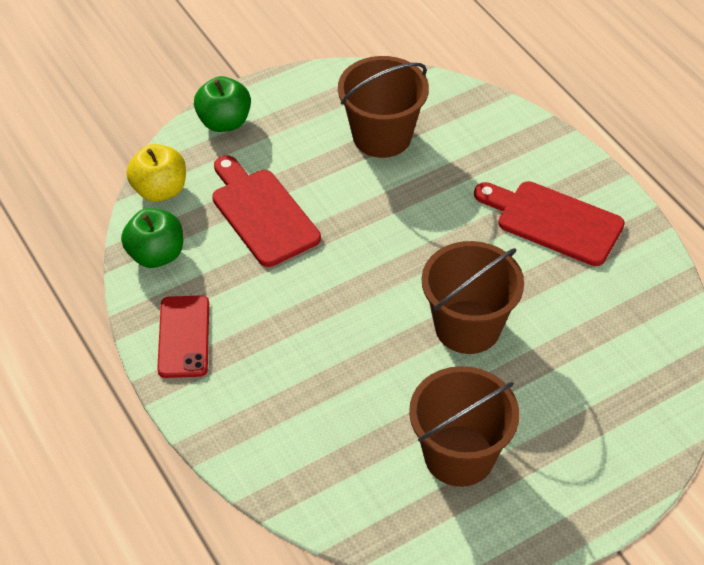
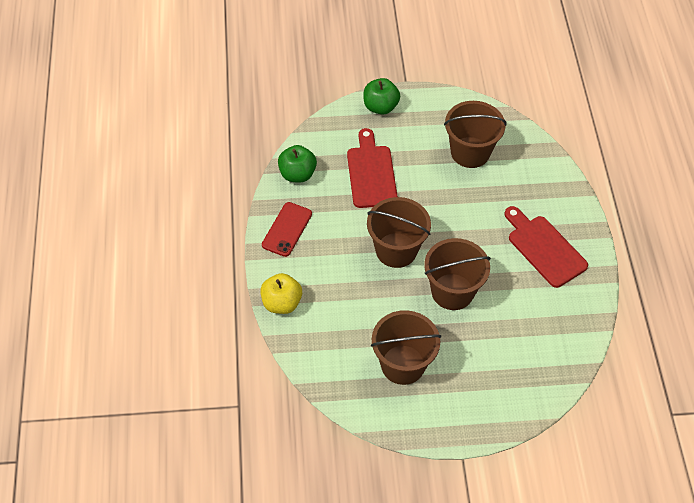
camera: 25 degrees right, 5 degrees up
(160, 190) = (320, 135): yellow apple -> yellow apple (281, 303)
(357, 303) = (396, 250): none -> brown bucket

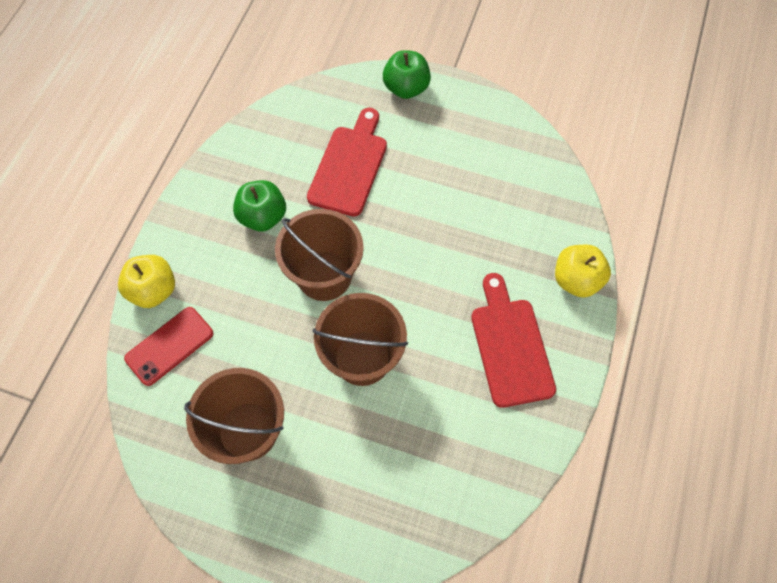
camera: 25 degrees right, 10 degrees up
(287, 229) = (213, 200): red phone -> red phone (169, 346)
(297, 174) = (264, 136): green apple -> green apple (263, 217)
(470, 152) = (483, 183): brown bucket -> none
(564, 192) = (576, 280): none -> yellow apple

